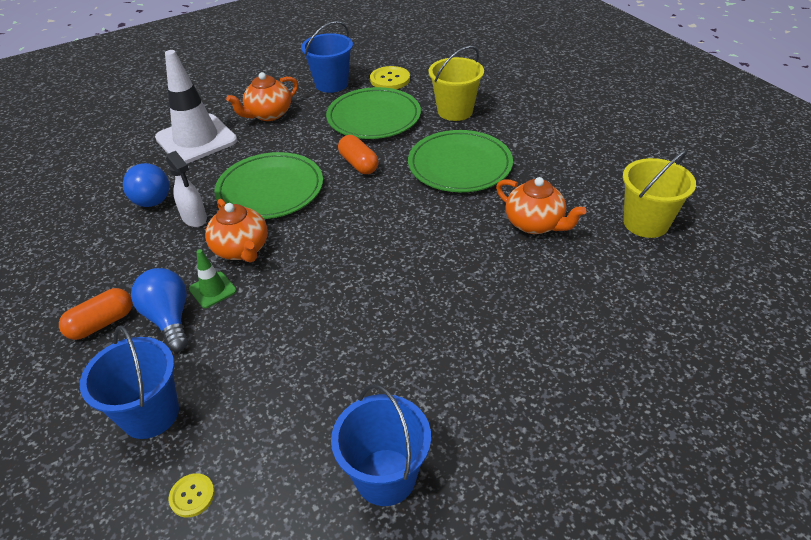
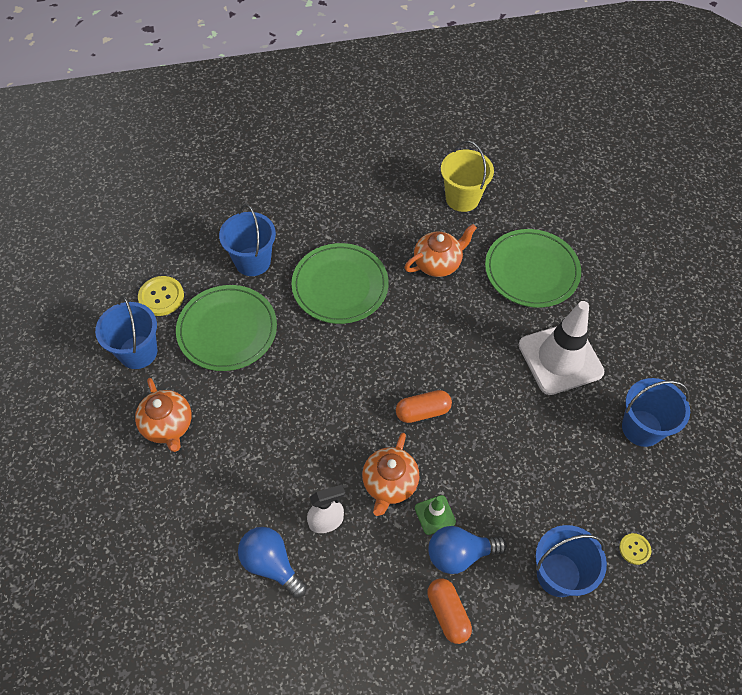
camera: 75 degrees left, 15 degrees up
(149, 197) = (271, 564): blue light bulb -> blue light bulb turned 120 degrees counterclockwise
(196, 139) = (181, 507): white traffic cone -> white traffic cone (560, 358)
(242, 249) = (389, 484): orange teapot -> orange teapot turned 120 degrees clockwise
(270, 189) = (308, 446): green plate -> green plate (531, 271)
(359, 164) = (302, 362): orange capsule -> orange capsule (422, 411)
(455, 111) = (252, 261): yellow bucket -> blue bucket

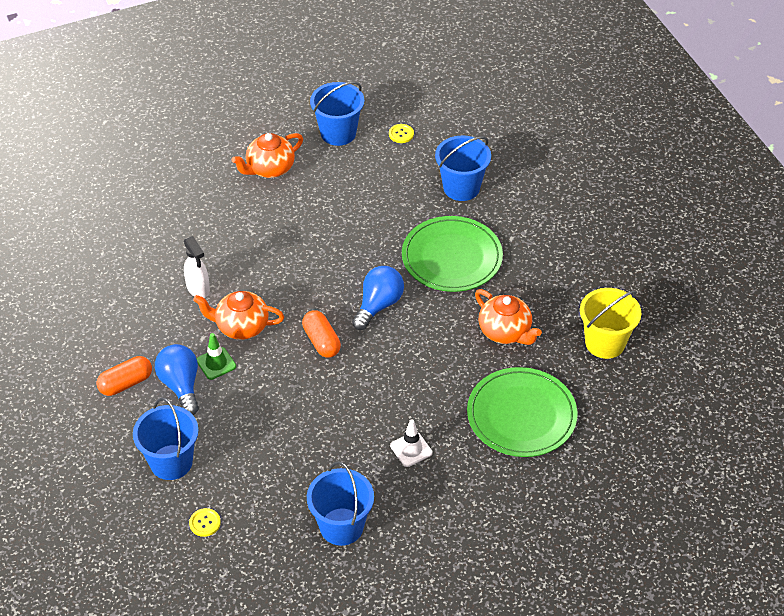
camera: 80 degrees right, 10 degrees down
(161, 297) = (401, 134): yellow button -> yellow button, size x0.58
(227, 330) = (377, 186): green plate -> none
(271, 564) = (155, 259): blue light bulb -> blue light bulb (378, 305)
(560, 358) = (411, 449): white traffic cone -> white traffic cone, size x0.44

